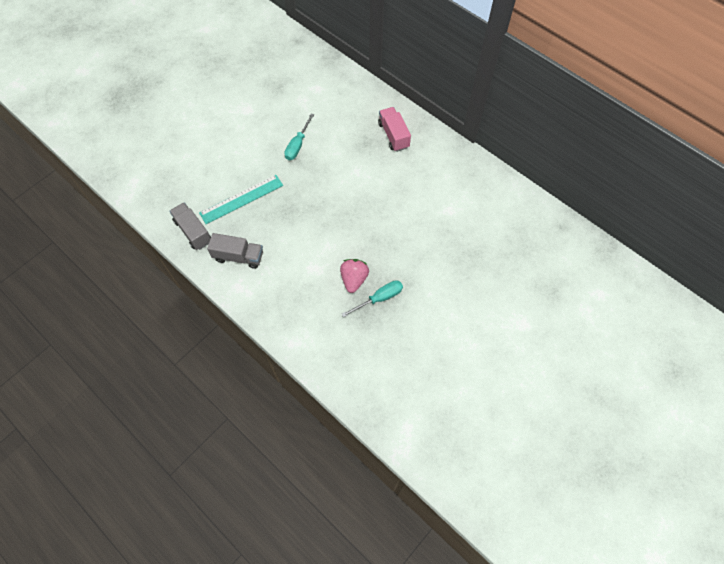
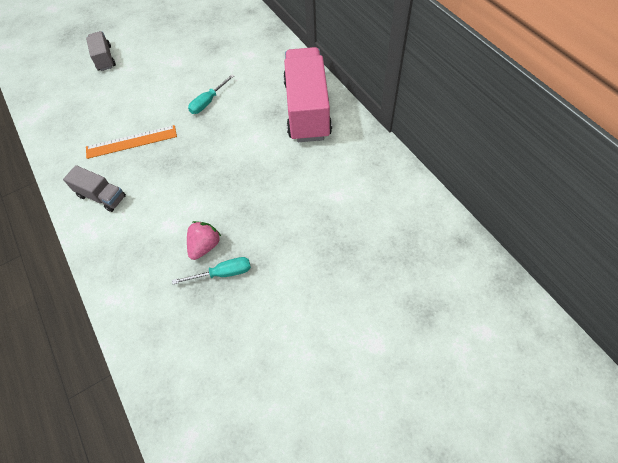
camera: 20 degrees right, 5 degrees down
(193, 231) = (72, 163): grey truck -> grey truck (104, 58)
(241, 199) = (131, 142): turquoise ruler -> orange ruler
(393, 135) = (307, 109): pink truck -> pink truck, size x2.04

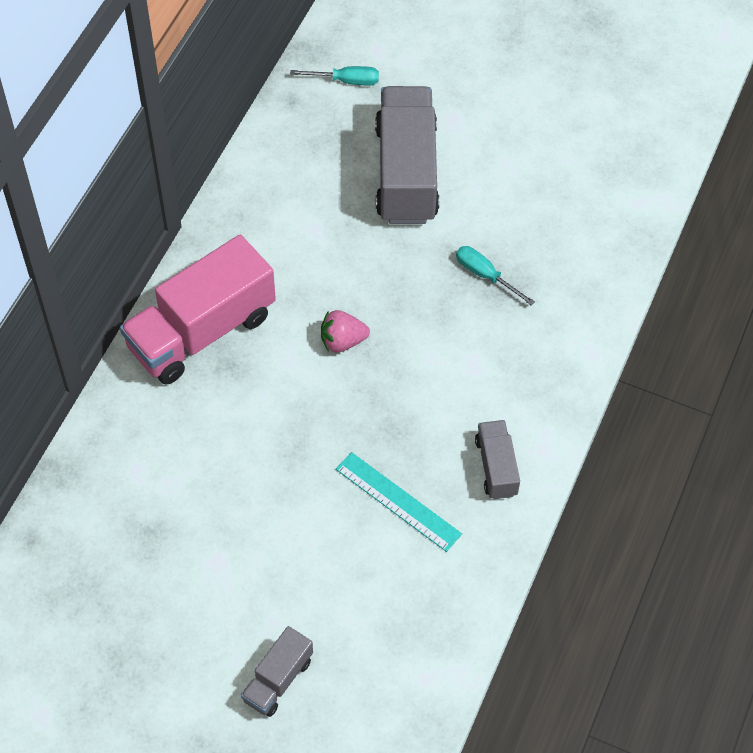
camera: 130 degrees left, 0 degrees up
(131, 142) = (398, 501): orange ruler -> turquoise ruler
(205, 246) = (470, 312): pink strawberry -> pink strawberry (342, 341)
(208, 102) = (266, 458): turquoise screwdriver -> turquoise screwdriver (346, 81)
(344, 276) = (406, 173): none -> grey truck

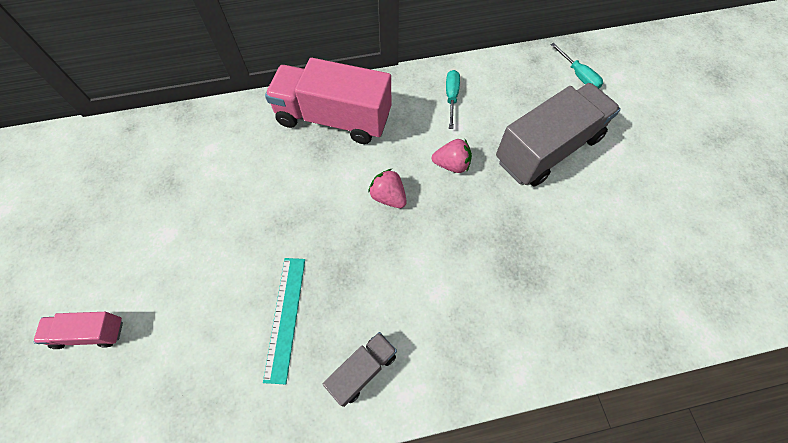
camera: 55 degrees right, 5 degrees up
(278, 680) = (90, 333): grey truck -> pink truck
(353, 264) = (451, 164): none -> pink strawberry
(485, 275) = (517, 250): turquoise screwdriver -> turquoise screwdriver (451, 97)

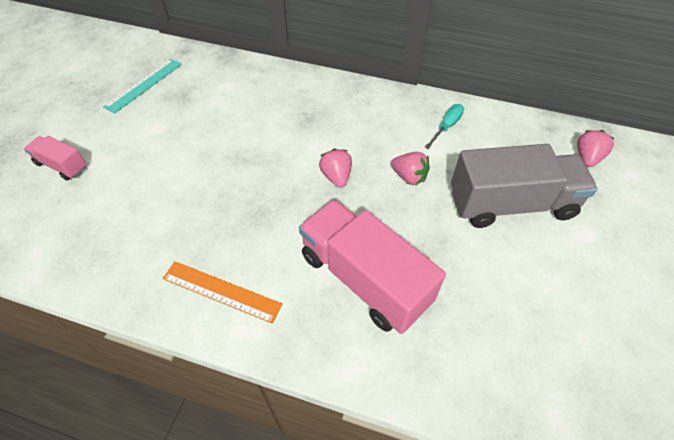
camera: 30 degrees right, 10 degrees down
(285, 317) = (193, 222): turquoise ruler -> turquoise ruler (144, 85)
(333, 118) = (333, 102): pink truck -> pink truck (364, 279)
(362, 370) = (221, 291): grey truck -> orange ruler
(578, 75) = (587, 158): turquoise screwdriver -> pink strawberry

